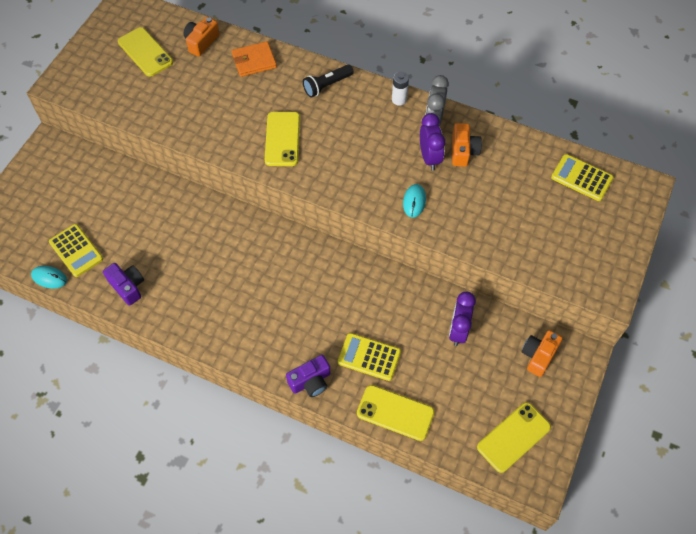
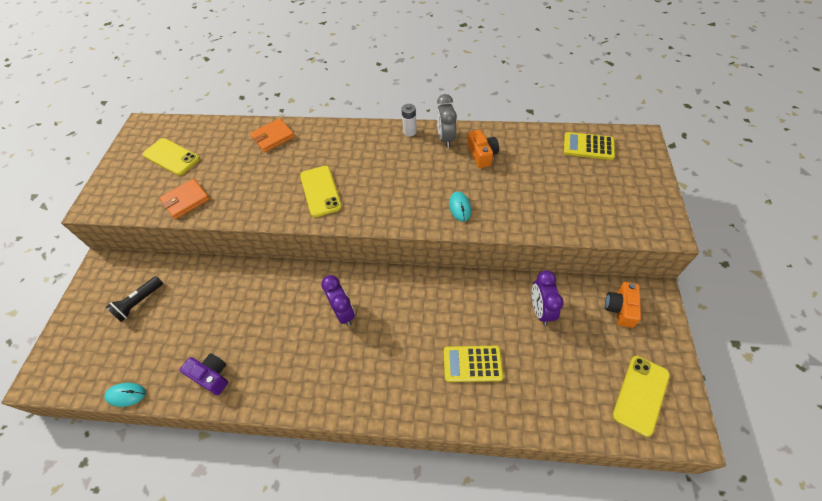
camera: 15 degrees left, 5 degrees down
(76, 250) = (149, 357): yellow calculator -> none
(148, 107) = (186, 200): none -> orange wallet
(201, 42) = (221, 135): orange camera -> none
(310, 381) = (427, 409): purple camera -> none
(327, 85) = (344, 138): black flashlight -> black flashlight (139, 302)
(395, 413) = (521, 411): yellow phone -> none
(429, 158) = (456, 168): purple clock -> purple clock (343, 312)

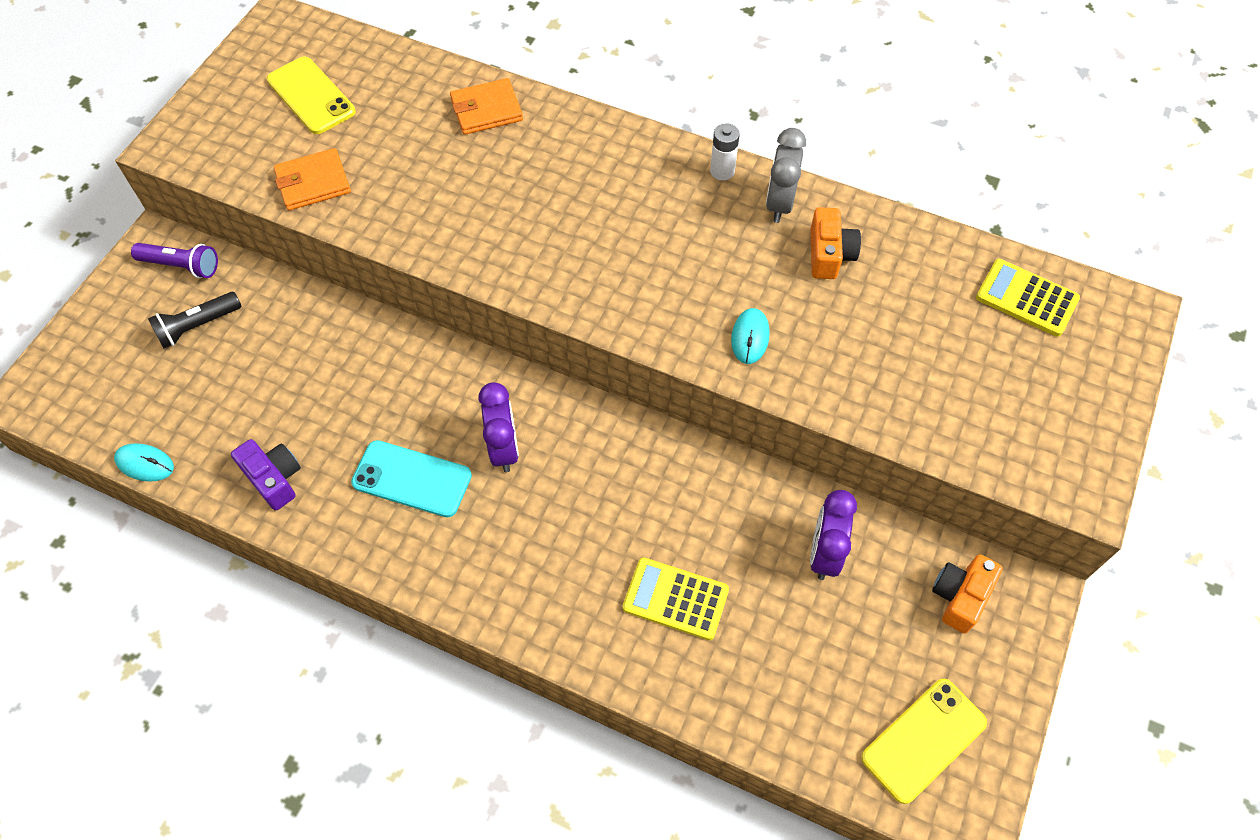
camera: 15 degrees right, 5 degrees up
(120, 272) = (181, 266): none -> purple flashlight
(296, 348) = (412, 479): none -> turquoise phone
(320, 191) = (531, 234): yellow phone -> none

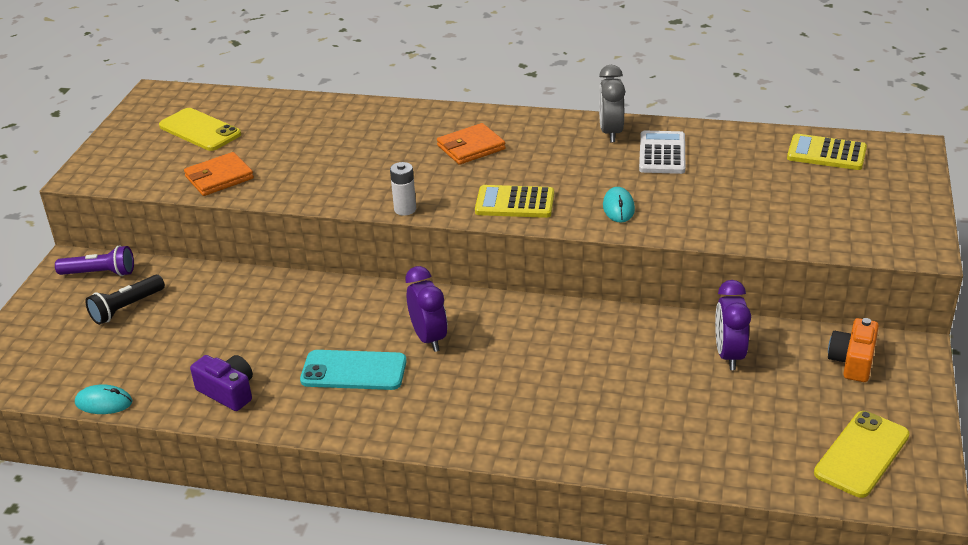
camera: 10 degrees left, 25 degrees down
(486, 110) = (351, 117): orange wallet -> orange wallet (471, 147)
(675, 599) = (614, 405): yellow calculator -> yellow calculator (514, 203)
(722, 171) = (557, 122): white battery -> white battery (405, 209)
(829, 254) = (662, 153): orange camera -> white calculator

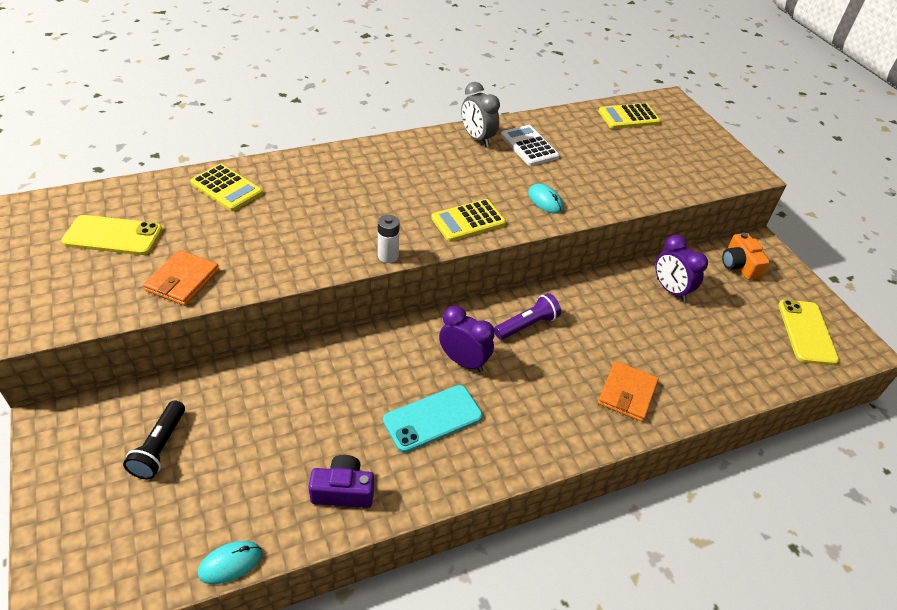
camera: 40 degrees left, 10 degrees up
(100, 273) = (95, 421): purple flashlight -> purple flashlight (527, 325)
(322, 117) = (226, 188): none -> yellow calculator
(471, 147) = (385, 181): orange wallet -> orange wallet (627, 393)

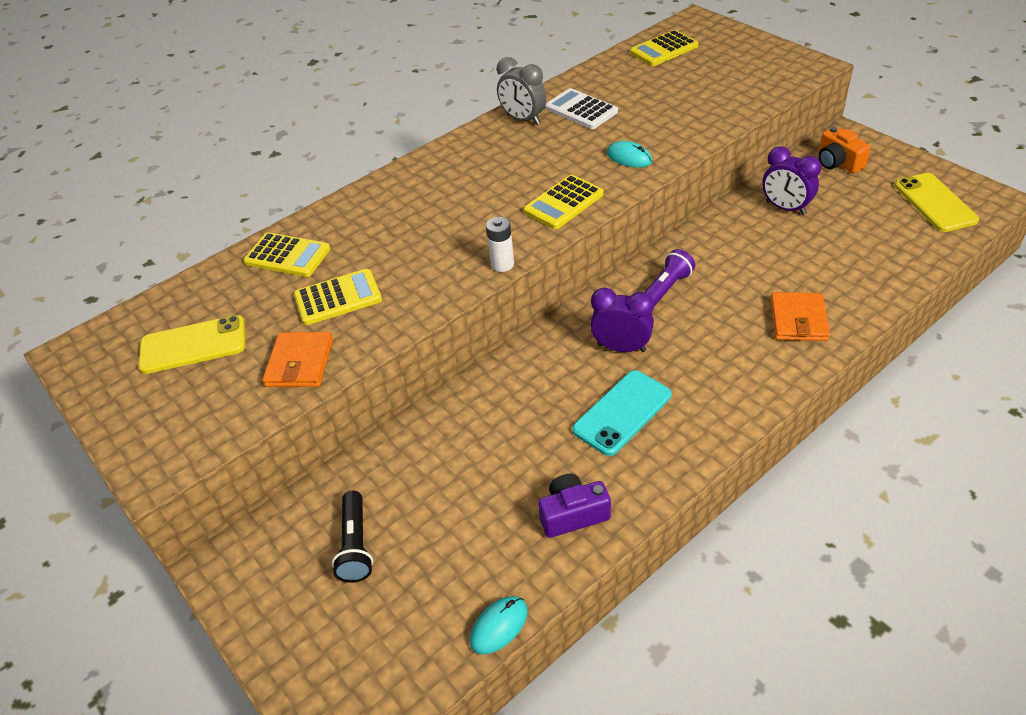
camera: 10 degrees left, 0 degrees up
(243, 237) = (338, 298): none -> yellow calculator

